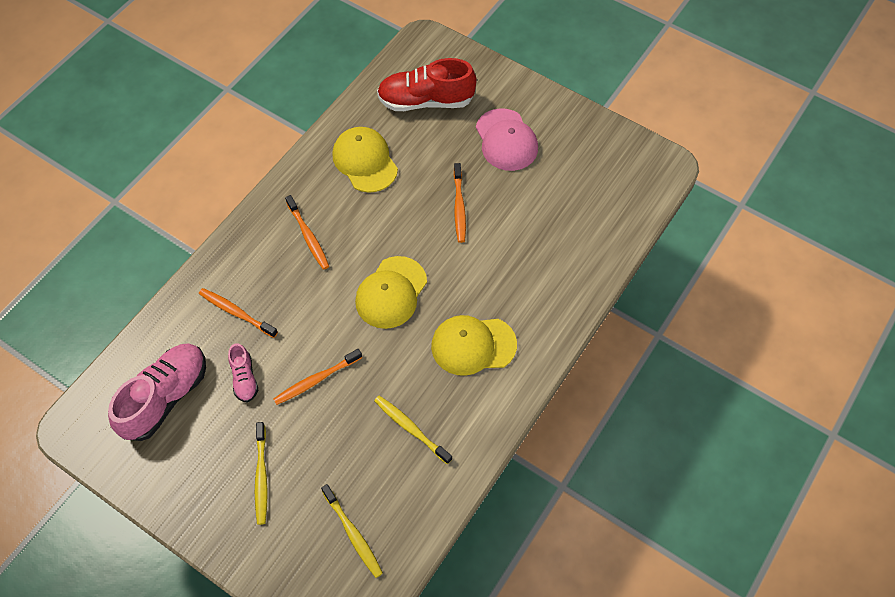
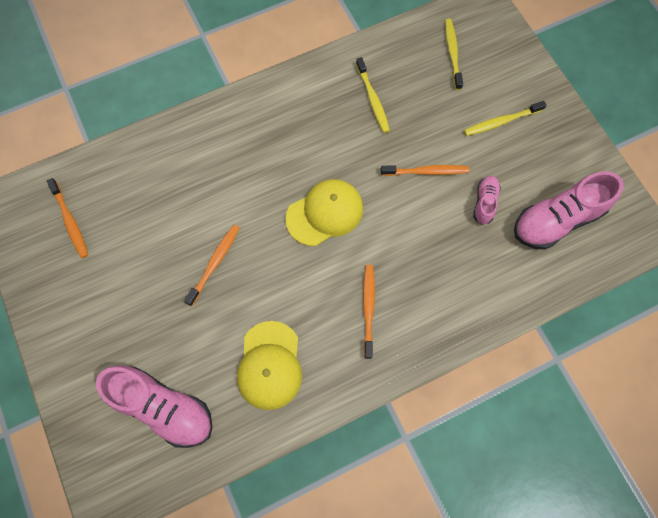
camera: 150 degrees left, 10 degrees up
(236, 313) = (467, 266): orange toothbrush -> orange toothbrush (70, 221)
(261, 476) = (501, 121): yellow toothbrush -> yellow toothbrush turned 135 degrees counterclockwise
(426, 101) = (163, 407): red shoe -> pink shoe
(473, 345) = (287, 135): yellow cap -> none
(506, 140) = (121, 311): pink cap -> none

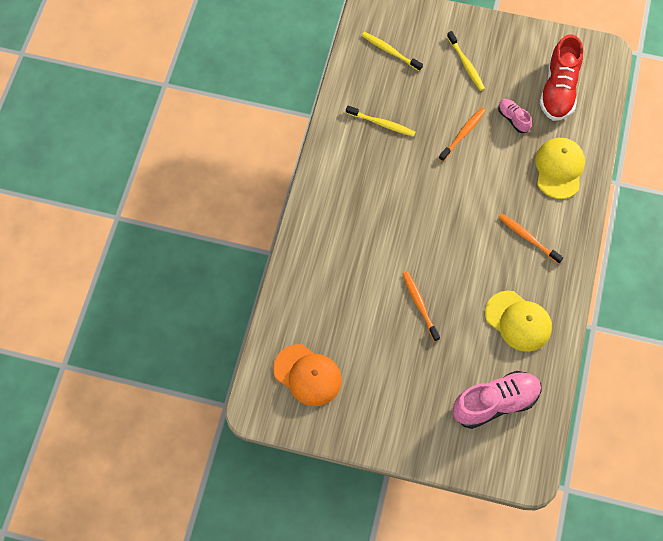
camera: 50 degrees left, 5 degrees down
(70, 221) = (307, 375): orange toothbrush -> orange cap
(325, 213) = (440, 214): yellow cap -> yellow cap (559, 169)
(501, 121) = (466, 64): yellow toothbrush -> yellow toothbrush turned 45 degrees counterclockwise
(556, 220) = (559, 90): pink shoe -> red shoe

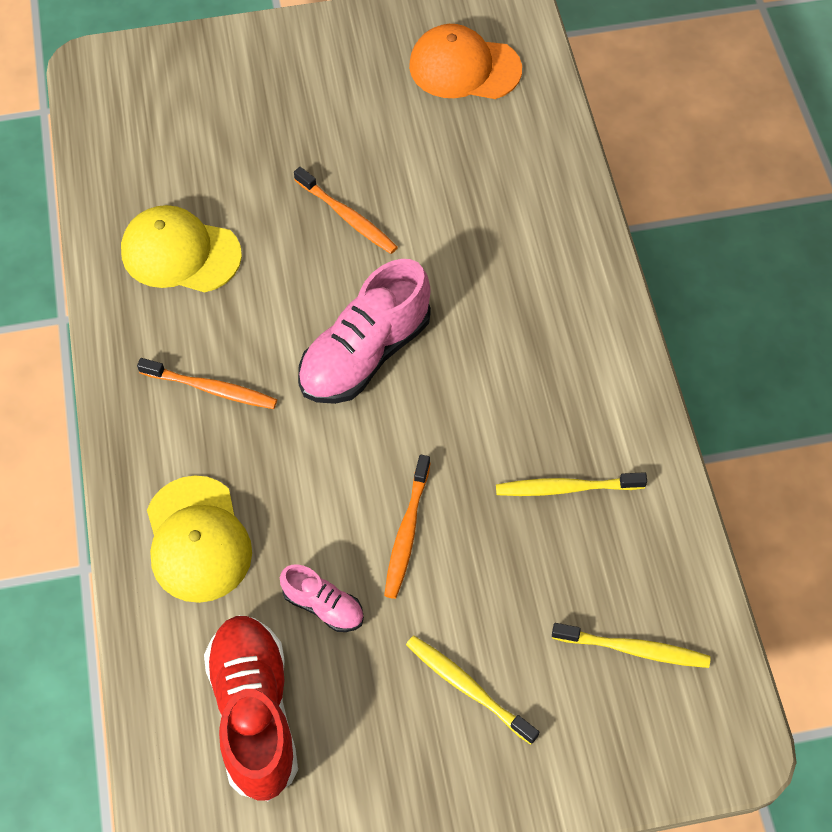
camera: 155 degrees right, 5 degrees down
(495, 403) = (174, 132): pink shoe -> pink shoe (365, 354)

